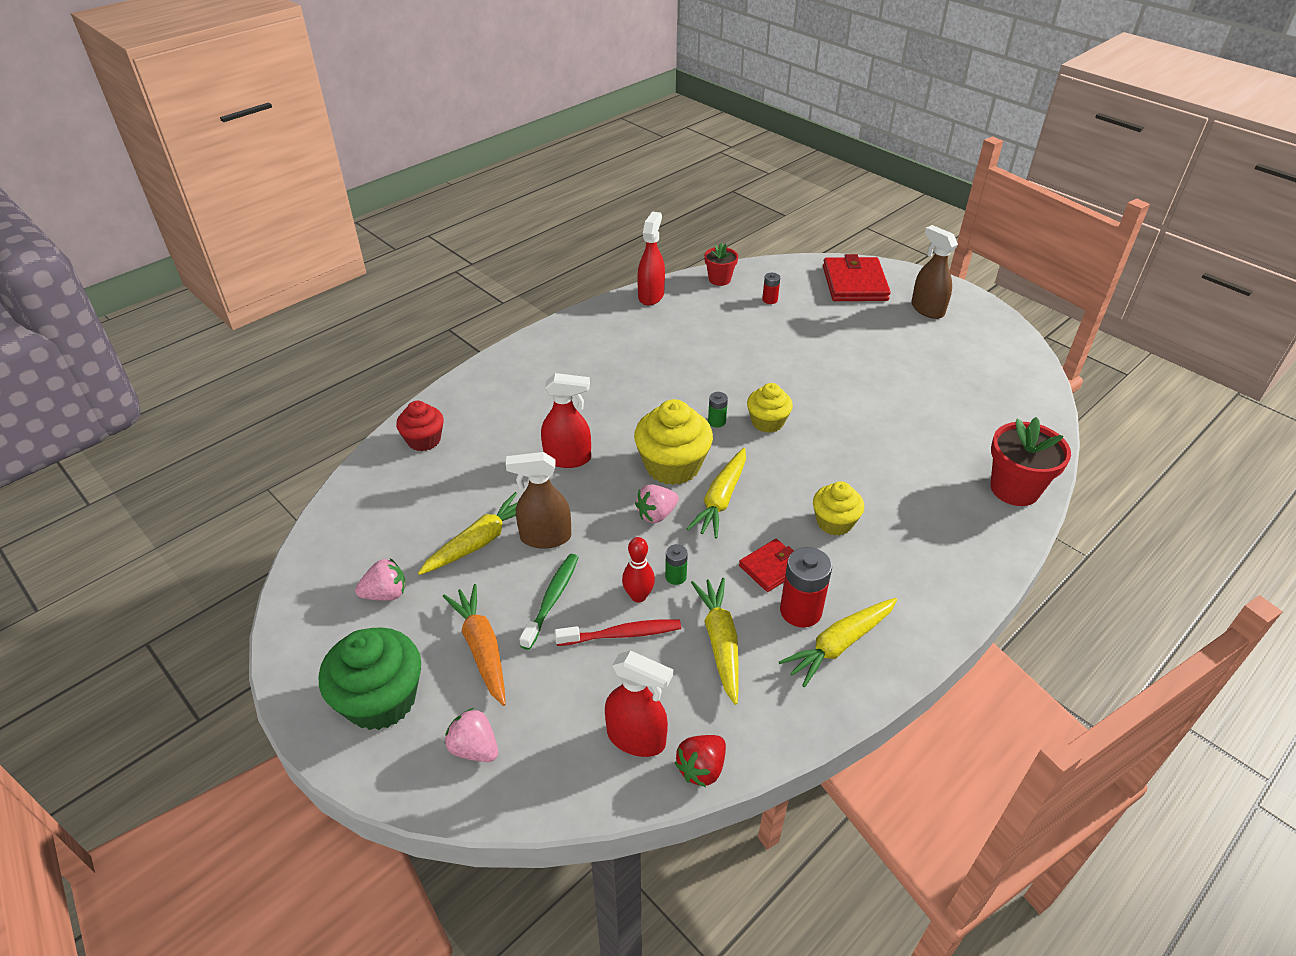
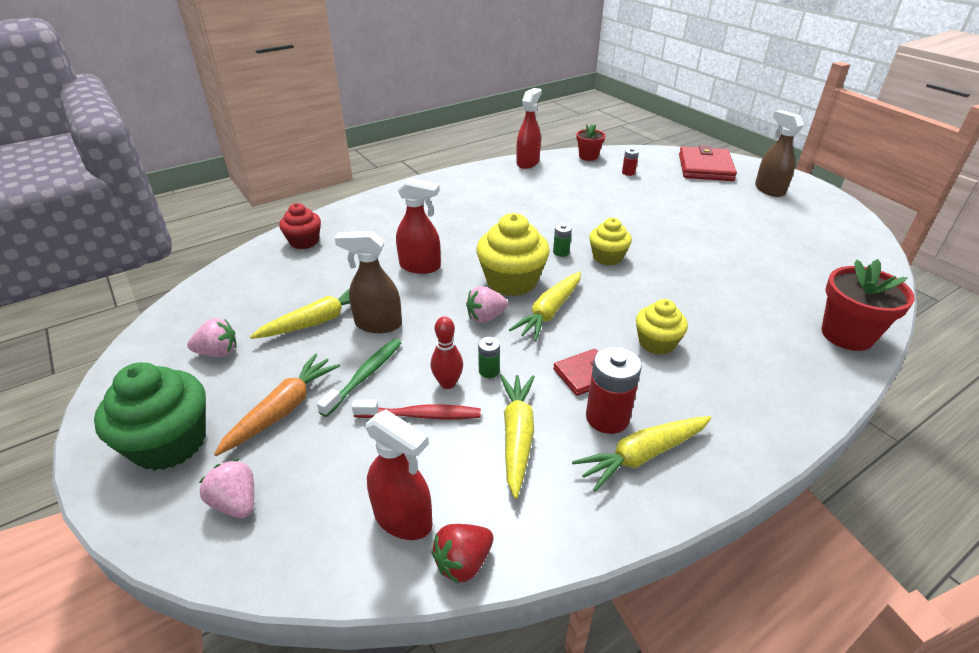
camera: 10 degrees right, 5 degrees down
(481, 648) = (283, 410): orange carrot -> orange carrot turned 45 degrees clockwise

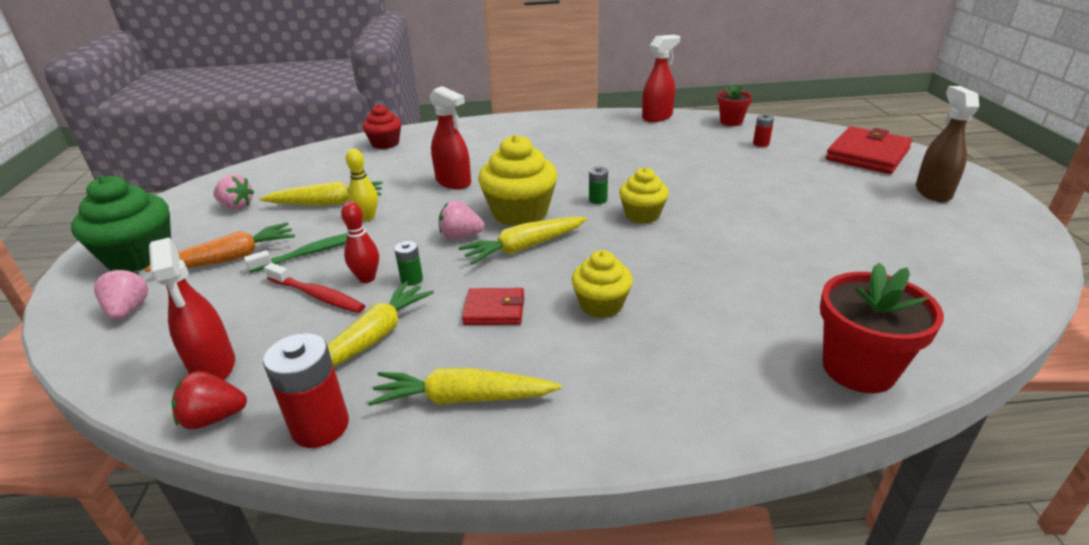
camera: 30 degrees right, 5 degrees down
(378, 324) = (367, 217): brown spray bottle -> yellow bowling pin
(607, 417) = (470, 353): red battery -> red battery (320, 426)

